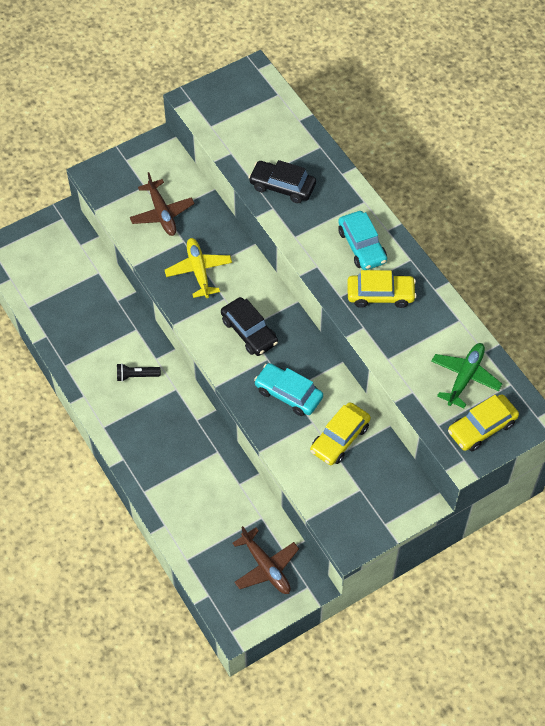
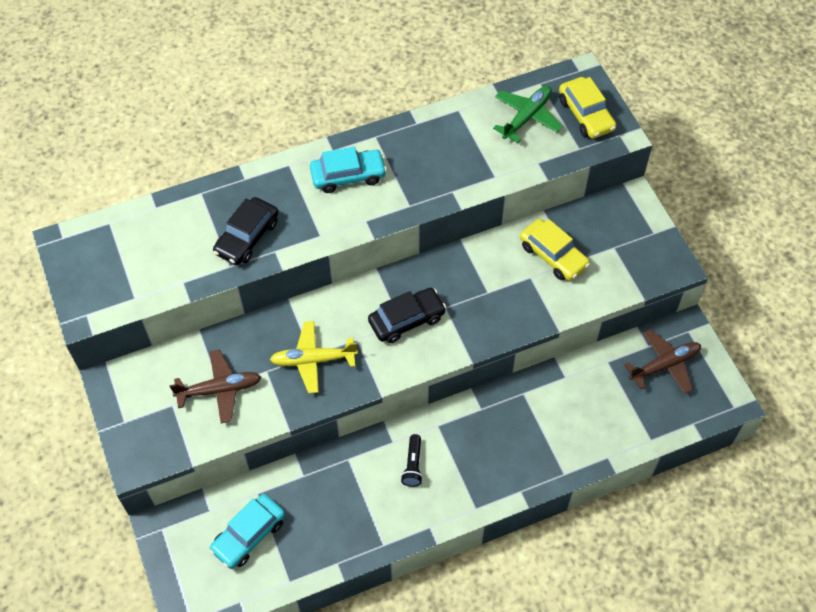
camera: 80 degrees left, 0 degrees up
(288, 394) = (492, 293): turquoise car -> turquoise car (249, 535)
(380, 295) = (415, 170): yellow car -> none
(465, 377) = (527, 117): green plane -> green plane turned 90 degrees clockwise

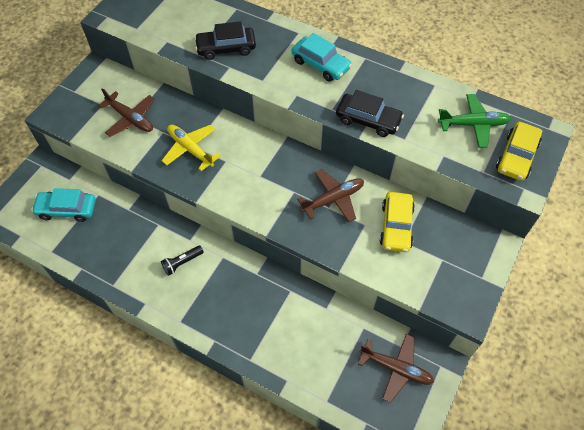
camera: 50 degrees right, 0 degrees up
(407, 320) = (264, 177): black car -> black car (368, 120)
(482, 282) = (333, 199): none -> brown plane

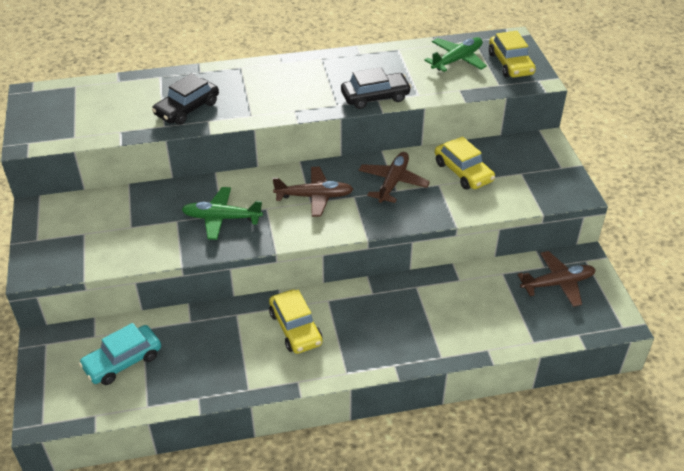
camera: 40 degrees left, 15 degrees down
(130, 119) = (130, 228): brown plane -> brown plane (314, 196)
(182, 262) = (295, 328): black flashlight -> yellow car
(190, 149) = (221, 218): yellow plane -> green plane
(320, 64) = (289, 80): turquoise car -> none

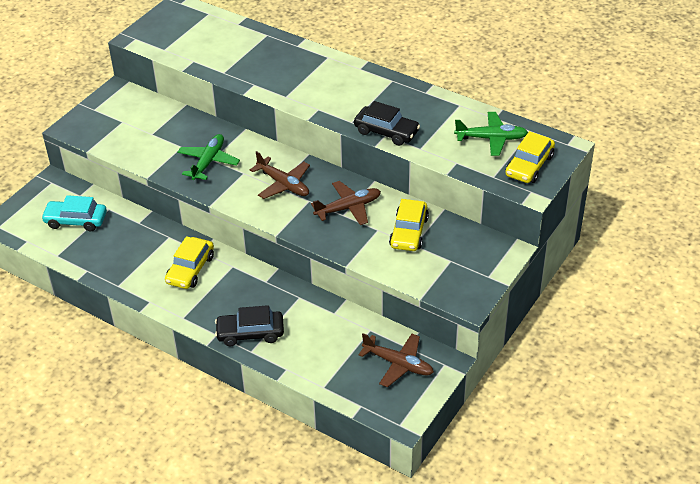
camera: 45 degrees right, 0 degrees up
(187, 109) = (252, 68): black car -> black car (250, 333)
(221, 218) = (208, 162): green plane -> green plane turned 60 degrees clockwise

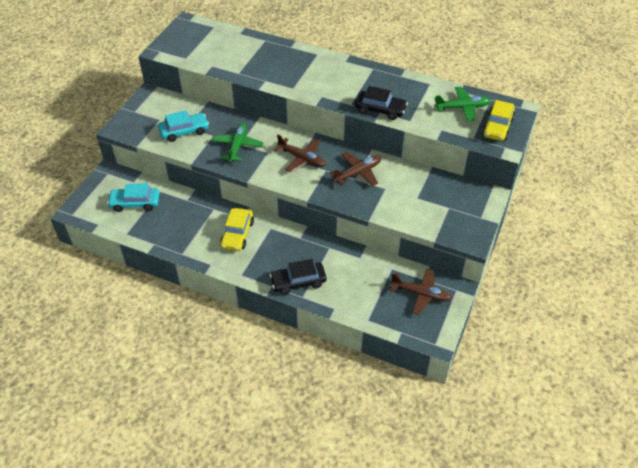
camera: 10 degrees left, 5 degrees up
(148, 138) = (184, 131): none -> turquoise car
(408, 232) = (410, 188): yellow car -> none

